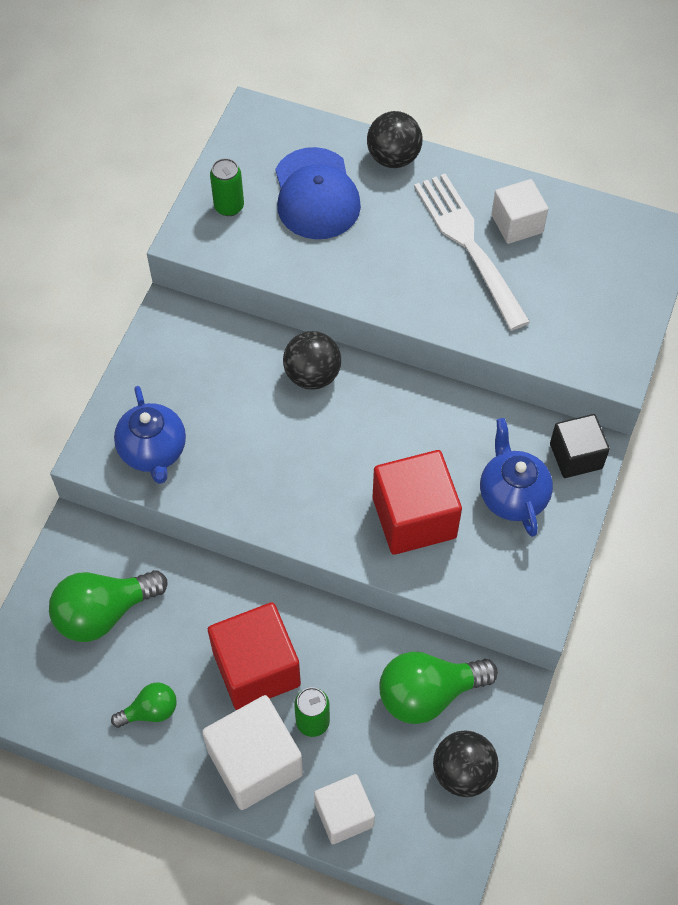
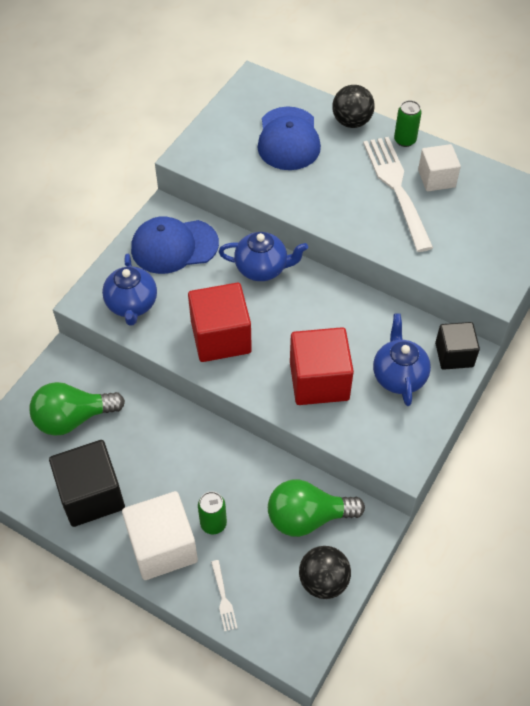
camera: 10 degrees right, 5 degrees down
(150, 711) = (91, 495): green light bulb -> black cube
(191, 361) = (174, 246): none -> blue cap
(229, 206) = (222, 139): green can -> green can (405, 140)
(256, 668) = (178, 477): red cube -> red cube (221, 337)
(312, 375) = (262, 268): black ball -> blue teapot
(344, 815) = (223, 597): white cube -> white fork

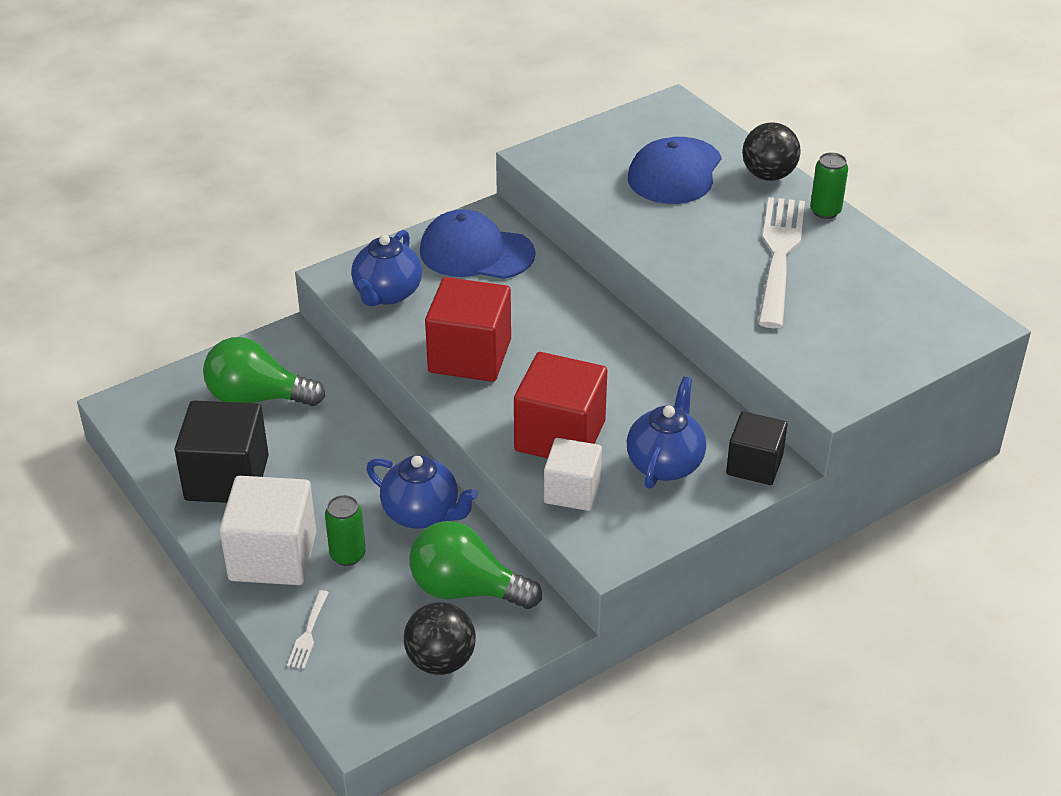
camera: 25 degrees right, 15 degrees down
(262, 268) = (568, 305): blue teapot -> blue teapot (422, 514)
(436, 178) = (839, 260): white cube -> white cube (572, 491)

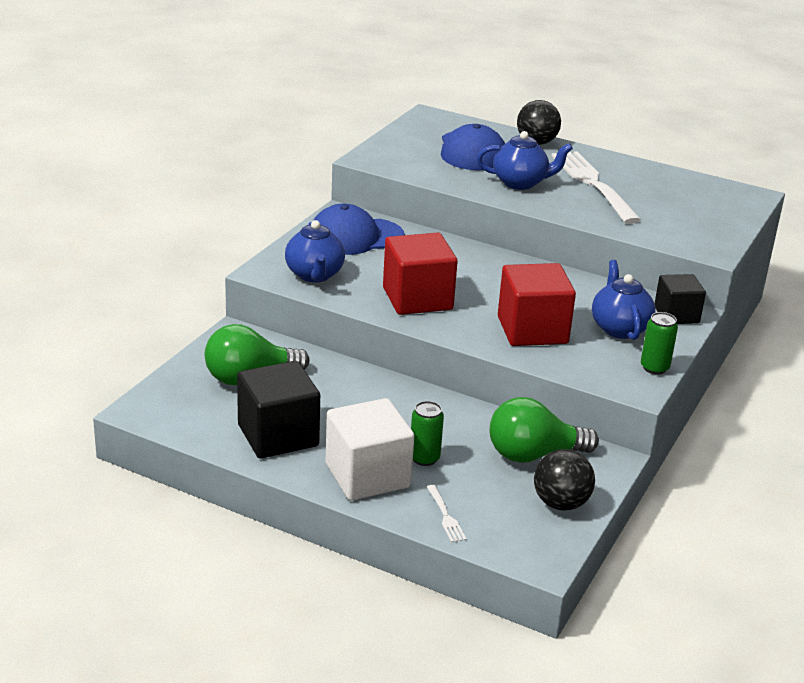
camera: 30 degrees left, 10 degrees down
(422, 514) = (453, 417): blue teapot -> blue teapot (521, 183)
(572, 491) = (575, 360): white cube -> none
(825, 211) = (594, 155): green can -> green can (654, 368)

